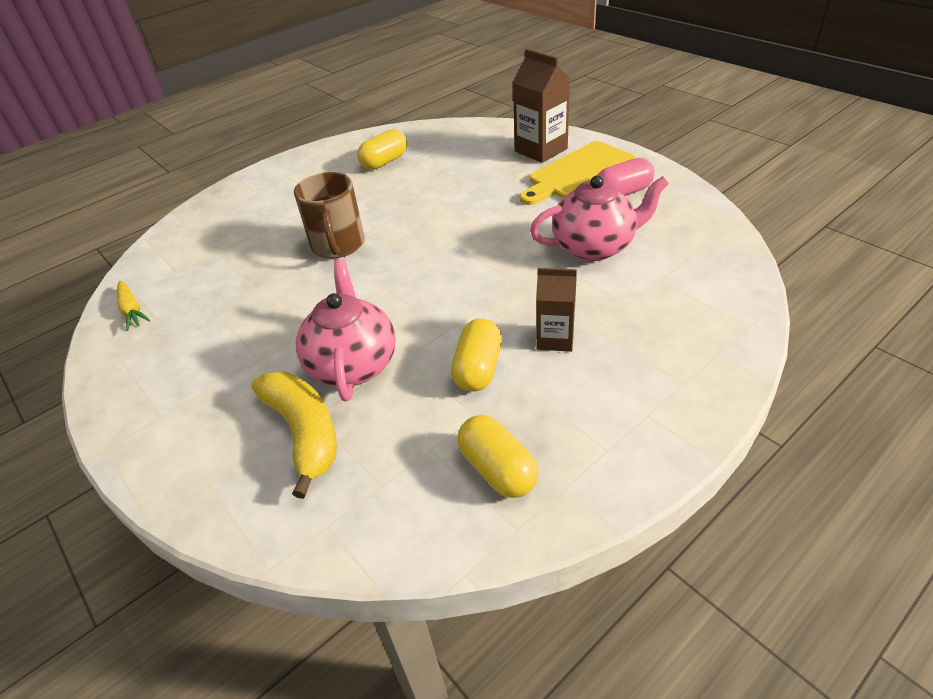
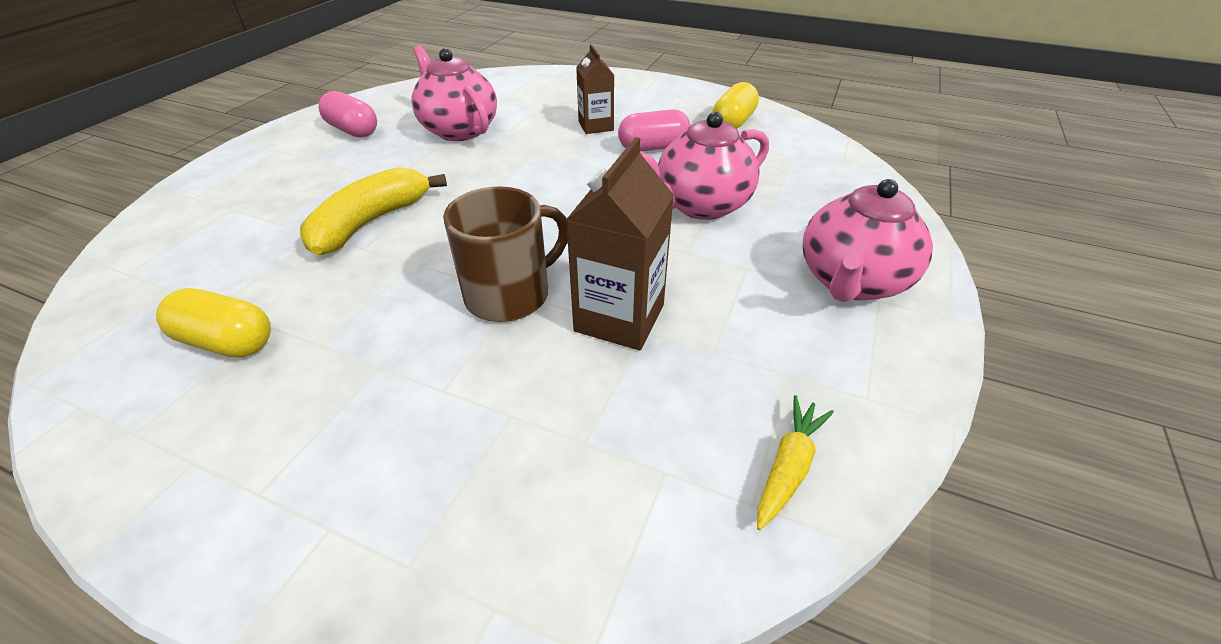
camera: 120 degrees left, 0 degrees up
(189, 411) = (851, 281): none -> pink teapot
(304, 432) = (792, 202): yellow banana -> yellow banana (371, 222)
(478, 368) = (653, 147): yellow capsule -> pink capsule
(541, 150) = (230, 194): brown carton -> brown carton (619, 318)
(578, 173) = (304, 159): yellow cutting board -> none

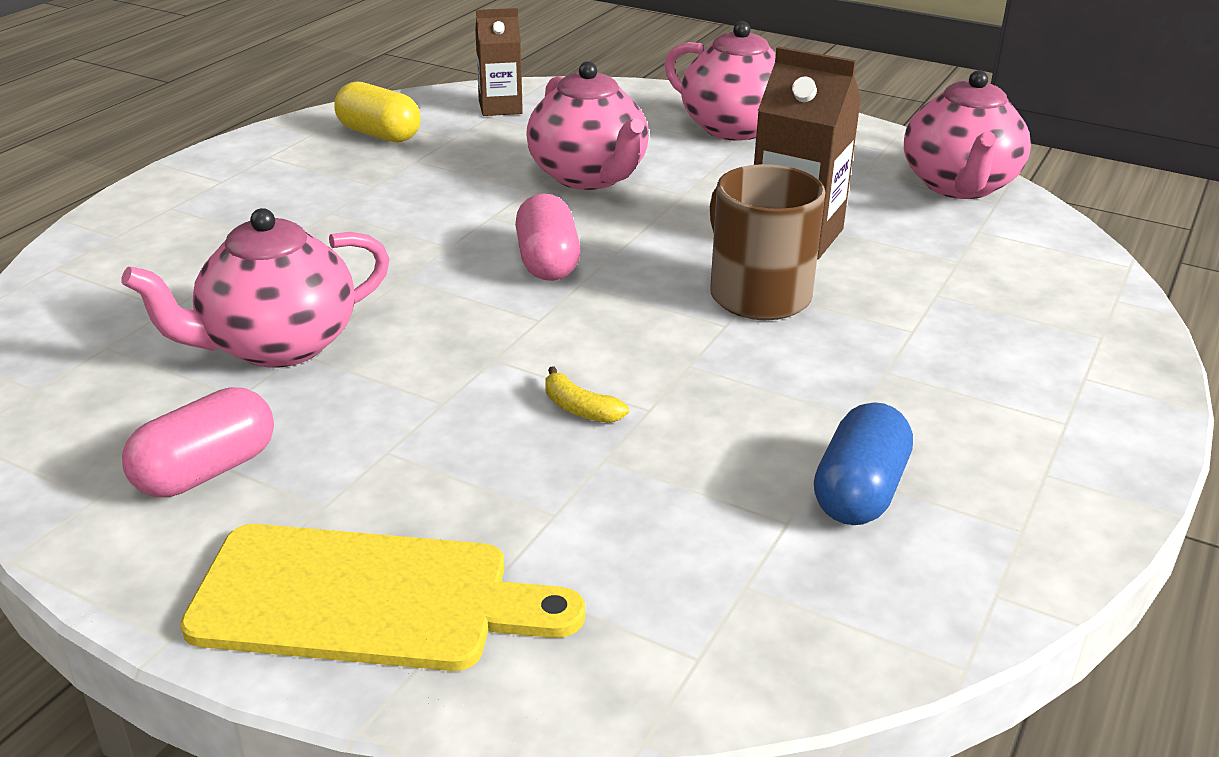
camera: 85 degrees left, 10 degrees down
(227, 341) = (859, 492): yellow capsule -> blue capsule
(237, 178) = (366, 599): none -> yellow cutting board
(371, 222) = (580, 409): yellow banana -> yellow banana, size x0.43
(596, 126) = (335, 225): brown carton -> brown carton (500, 107)
(653, 147) = (429, 190): pink capsule -> pink capsule (547, 262)
(788, 466) = (959, 186): yellow carrot -> pink teapot

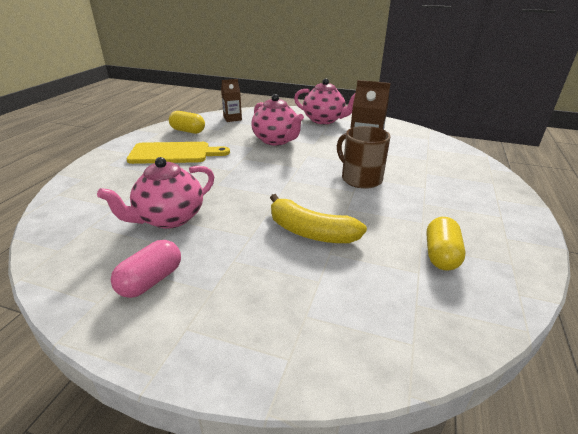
camera: 10 degrees left, 0 degrees up
(366, 599) = (247, 337): yellow cutting board -> yellow cutting board (174, 153)
(547, 262) = (273, 173): pink capsule -> none
(580, 409) = (310, 232): yellow banana -> yellow banana, size x2.35
(859, 492) = (440, 255): blue capsule -> yellow capsule
(959, 186) = (412, 134): pink teapot -> none

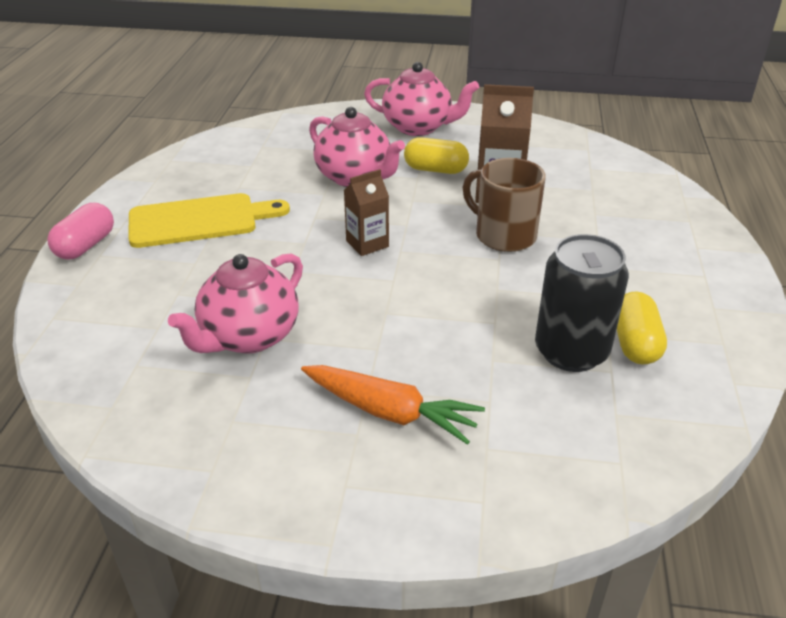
camera: 10 degrees left, 5 degrees up
(151, 281) = (269, 432): pink capsule -> pink capsule (86, 246)
(188, 131) = (201, 173): yellow capsule -> yellow capsule (435, 170)
(232, 118) = (265, 138): brown carton -> brown carton (367, 244)
(242, 279) = (390, 412): none -> orange carrot
(310, 232) = (458, 332): yellow banana -> none
(390, 254) = (571, 351): none -> black can

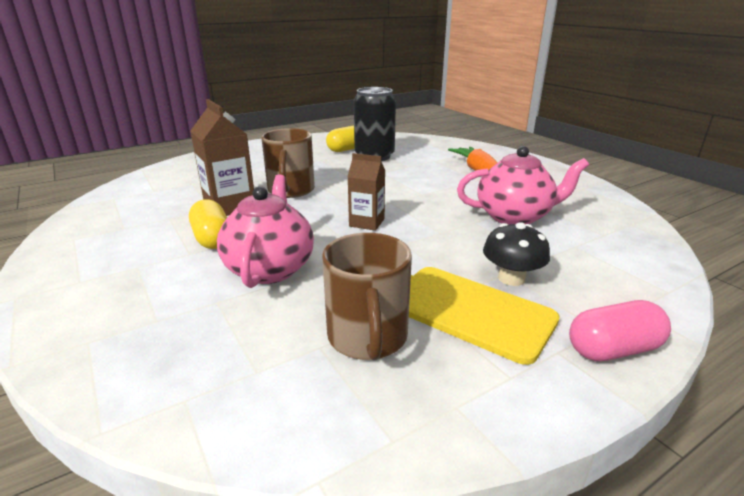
camera: 130 degrees left, 10 degrees down
(187, 260) = (511, 278): none -> black mushroom
(233, 180) = (367, 337): none -> brown mug
(418, 127) = (106, 281): pink teapot -> none

